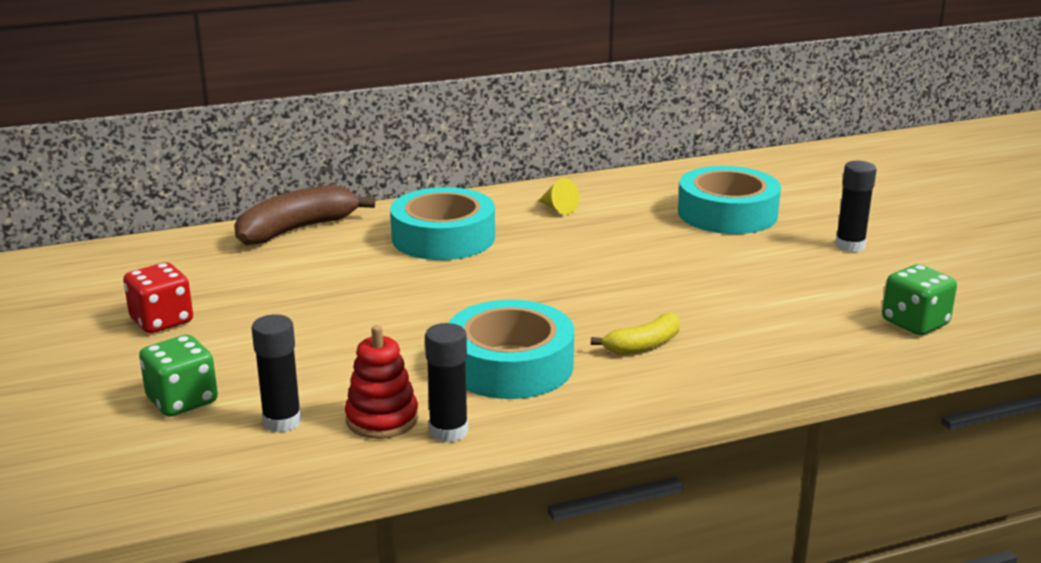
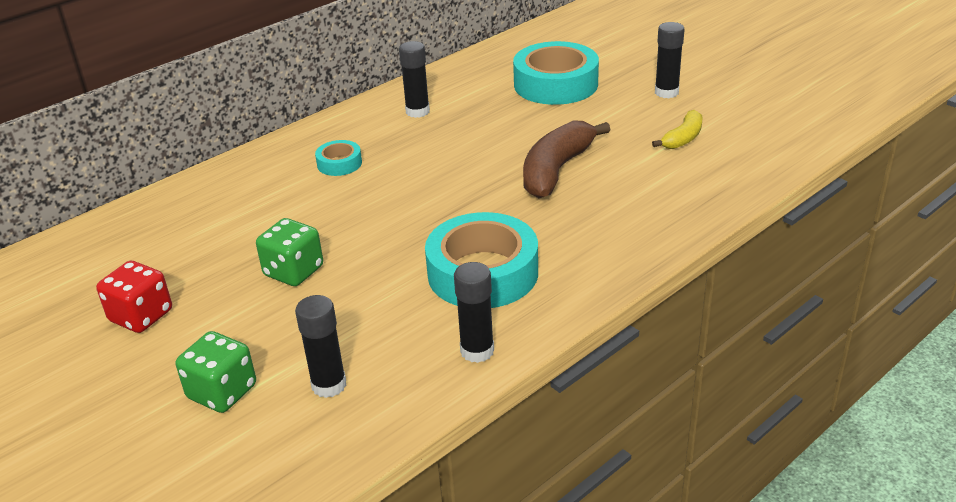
camera: 20 degrees left, 10 degrees up
(297, 229) = (201, 187): brown banana -> brown banana (556, 170)
(382, 419) = (413, 356): red stacking toy -> none
(443, 237) = (339, 163): turquoise tape -> turquoise tape, size x0.48
(558, 209) = (417, 111): yellow cone -> black glue stick
(643, 345) = (574, 225): yellow banana -> yellow banana (683, 138)
(914, 323) = (757, 150): green dice -> green dice (293, 271)

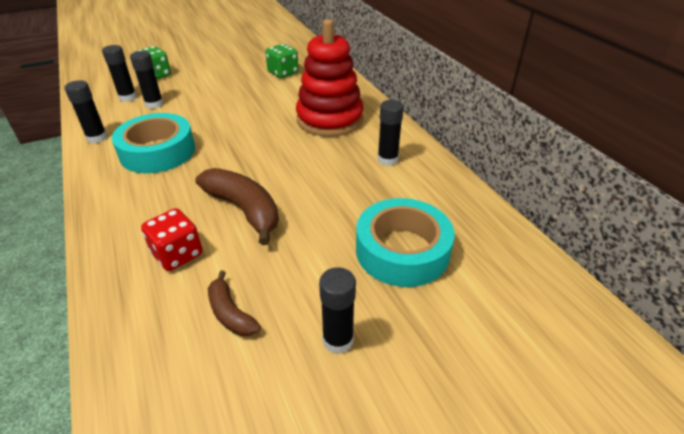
camera: 105 degrees right, 5 degrees up
(141, 316) = (230, 61): red dice -> red dice (177, 254)
(293, 271) = (225, 96): green dice -> green dice (283, 73)
(339, 163) = (329, 119): turquoise tape -> red stacking toy
(345, 339) = (154, 104): none -> black glue stick
(683, 138) = (230, 313): yellow banana -> brown banana

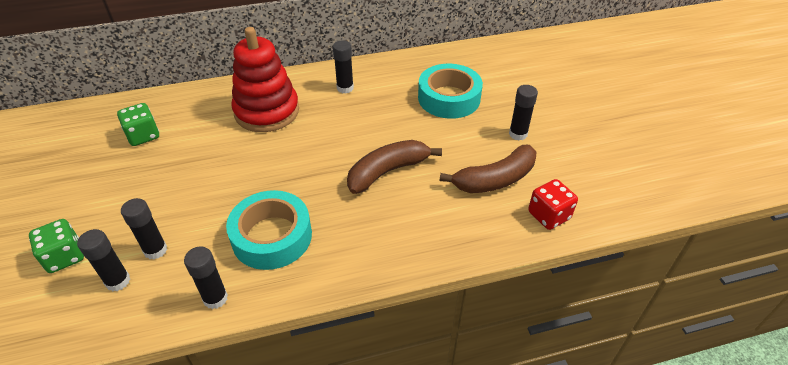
camera: 80 degrees left, 5 degrees up
(177, 254) = (433, 210): red dice -> red dice (549, 215)
(230, 313) = (494, 179): brown banana -> brown banana, size x1.77

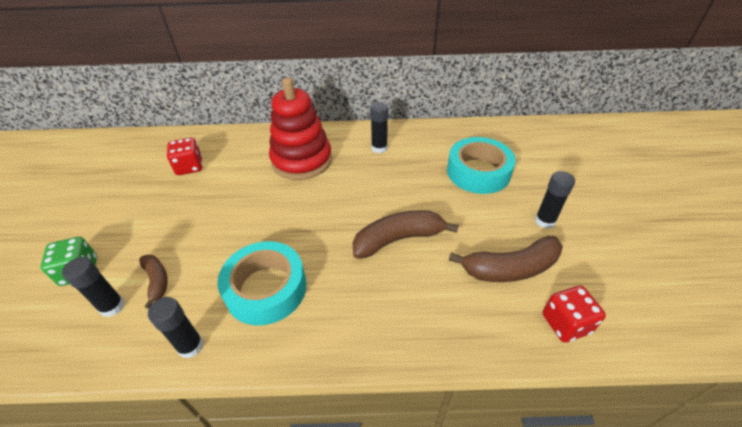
camera: 15 degrees right, 0 degrees up
(143, 136) = (189, 167): green dice -> red dice
(155, 250) = (157, 281): black glue stick -> brown banana

